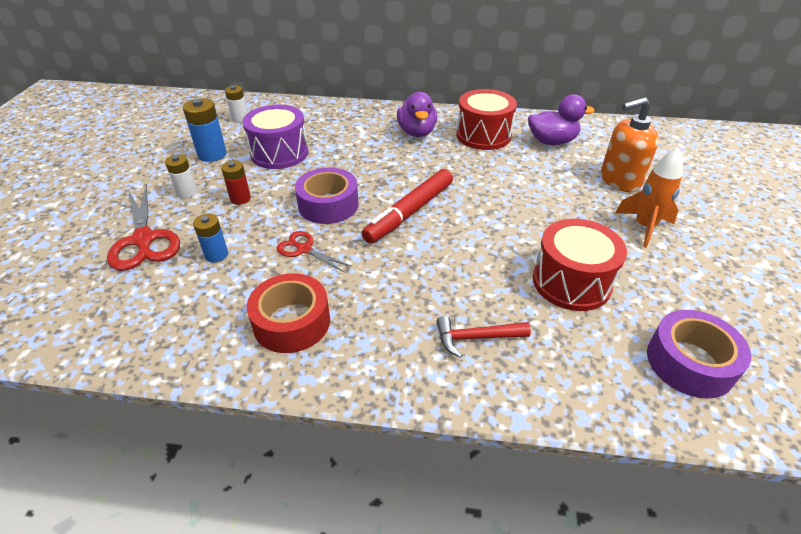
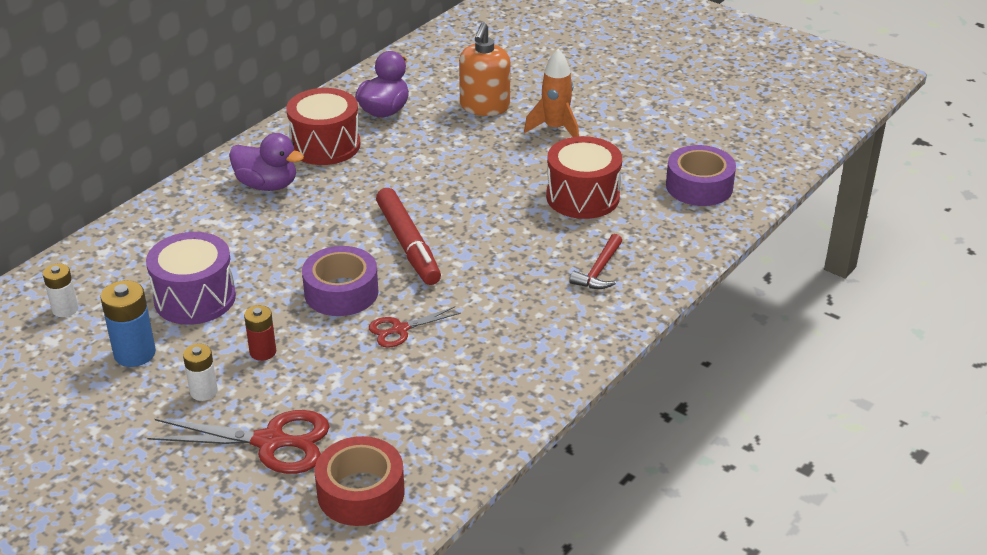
camera: 60 degrees left, 5 degrees down
(216, 255) = (352, 392): blue battery -> none
(292, 322) = (496, 365): red tape -> red tape (361, 492)

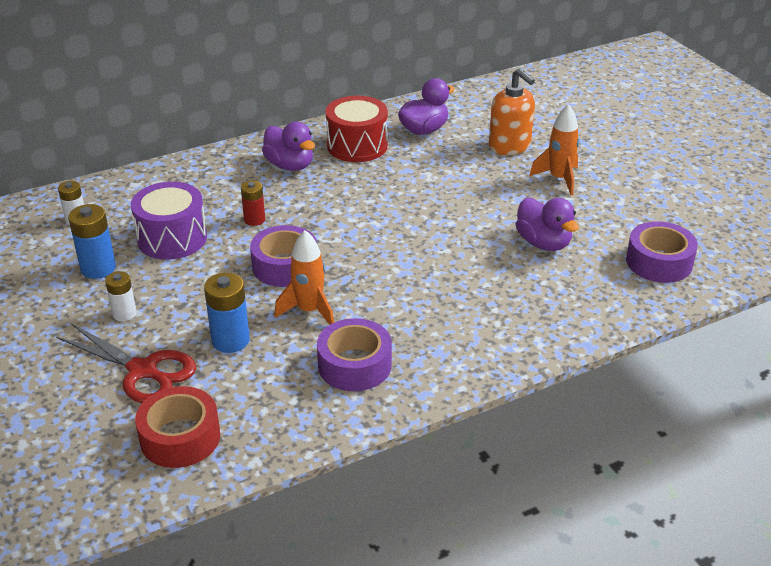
camera: 25 degrees right, 0 degrees up
(263, 352) = (190, 296): red battery -> red battery (254, 220)
(340, 383) = (230, 340): none -> blue battery
(400, 329) = (309, 311): red scissors -> orange rocket
(408, 244) = (366, 242): red marker -> none
(483, 368) = (354, 365): none -> purple tape
(484, 107) = (510, 146): orange soap dispenser -> orange soap dispenser turned 75 degrees counterclockwise
(582, 197) = (543, 243): red drum -> purple duck
(599, 270) = (514, 311): red hammer -> none

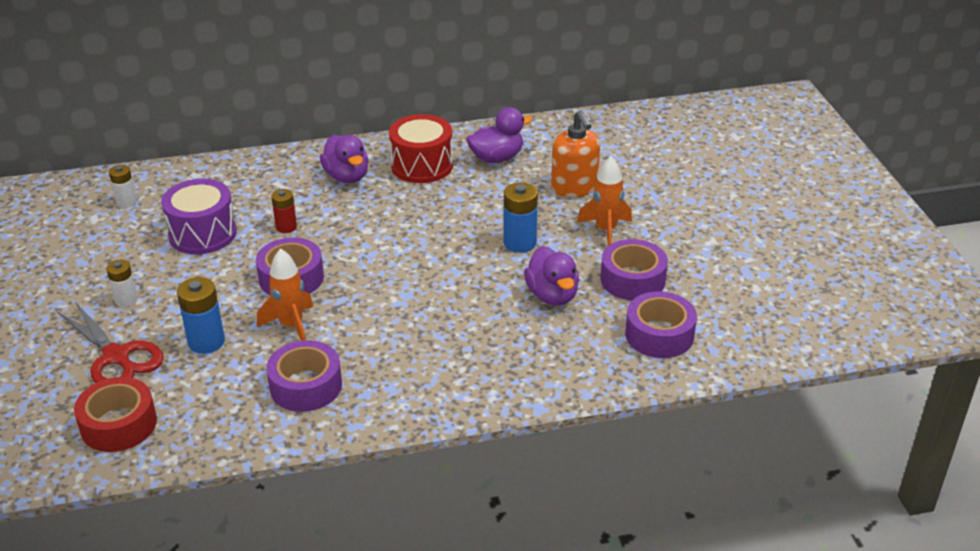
camera: 15 degrees right, 0 degrees up
(98, 268) = (124, 252): blue battery -> blue battery (520, 243)
(607, 218) = (632, 279): none -> purple tape

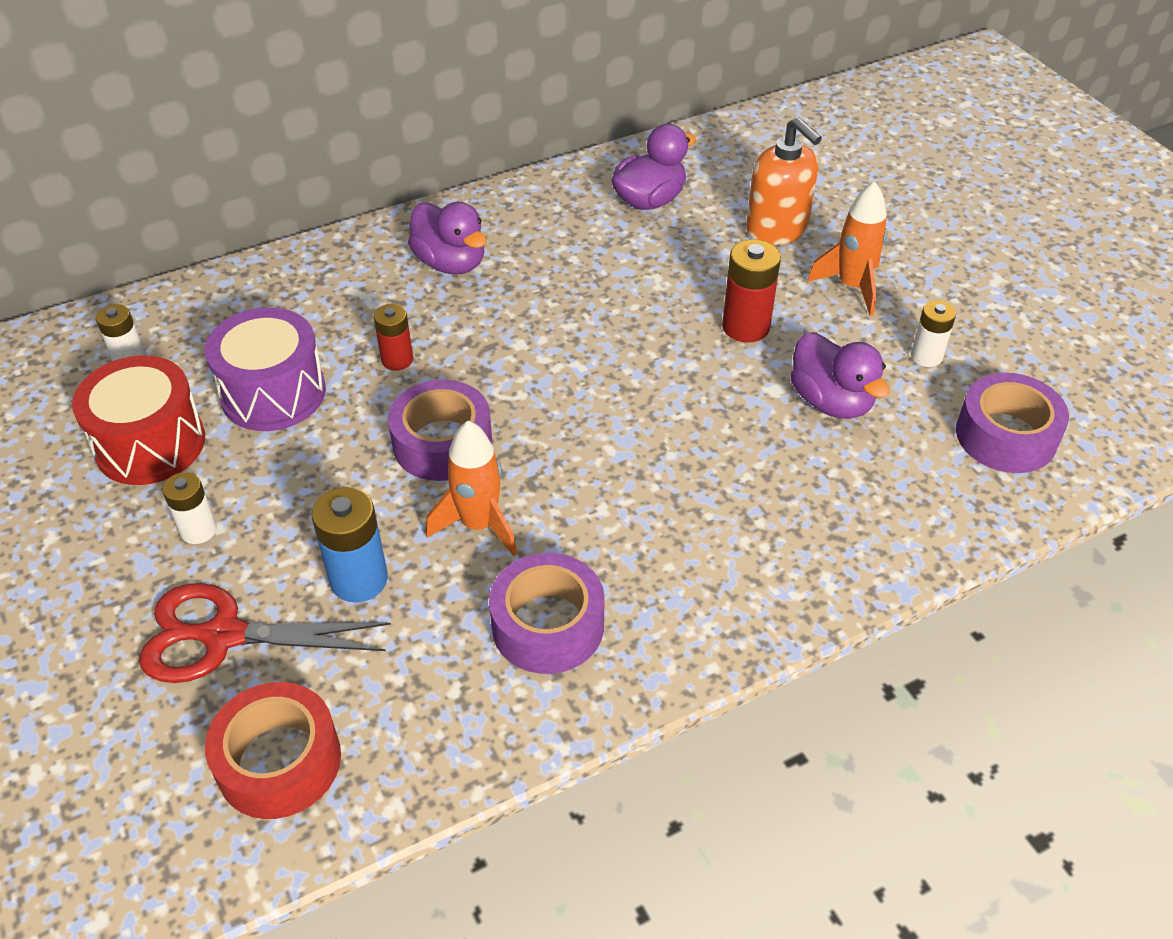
camera: 15 degrees left, 10 degrees up
(116, 356) = (224, 636): red scissors -> red scissors turned 150 degrees clockwise
(422, 165) = (550, 228): red drum -> red drum (150, 444)
(520, 243) = (745, 327): blue battery -> red battery
(632, 279) = (926, 356): purple tape -> white battery

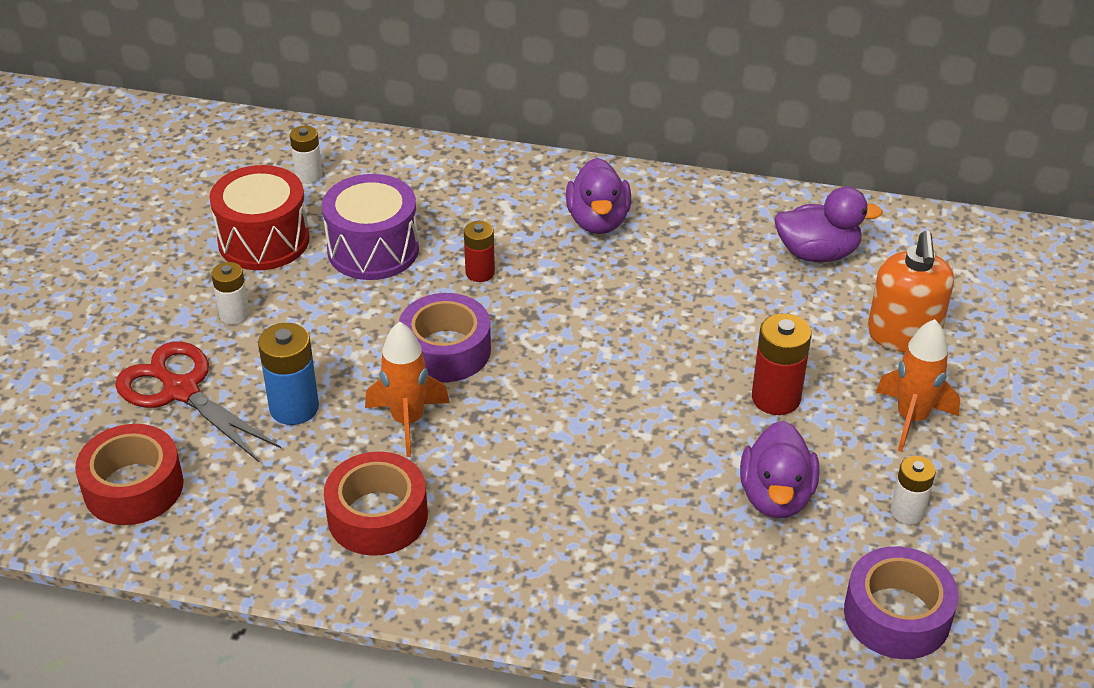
camera: 40 degrees right, 5 degrees down
(548, 625) = (377, 516): purple tape -> red tape

